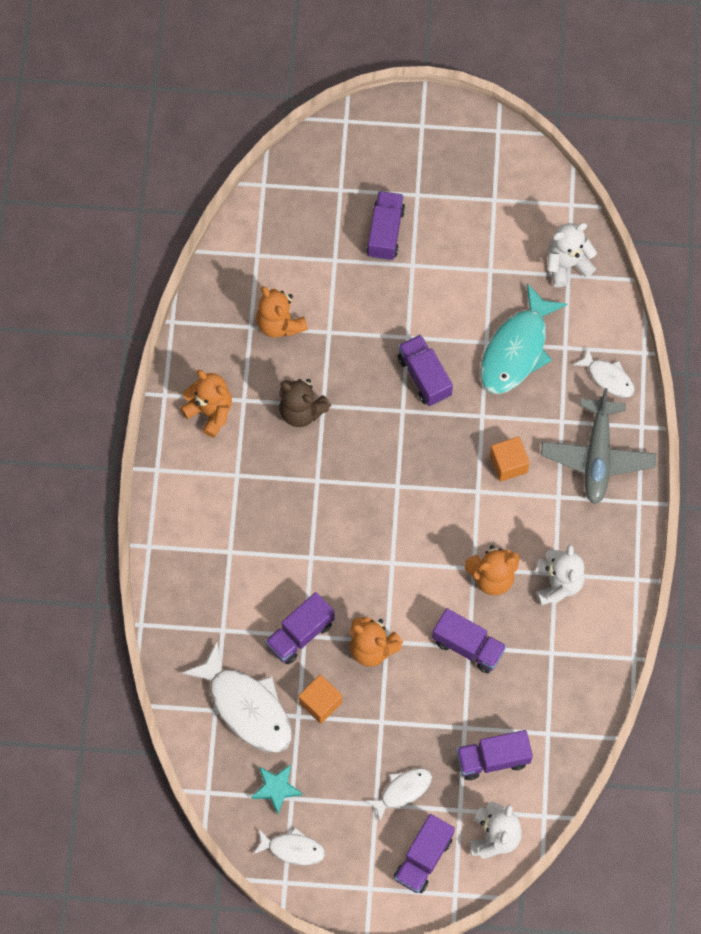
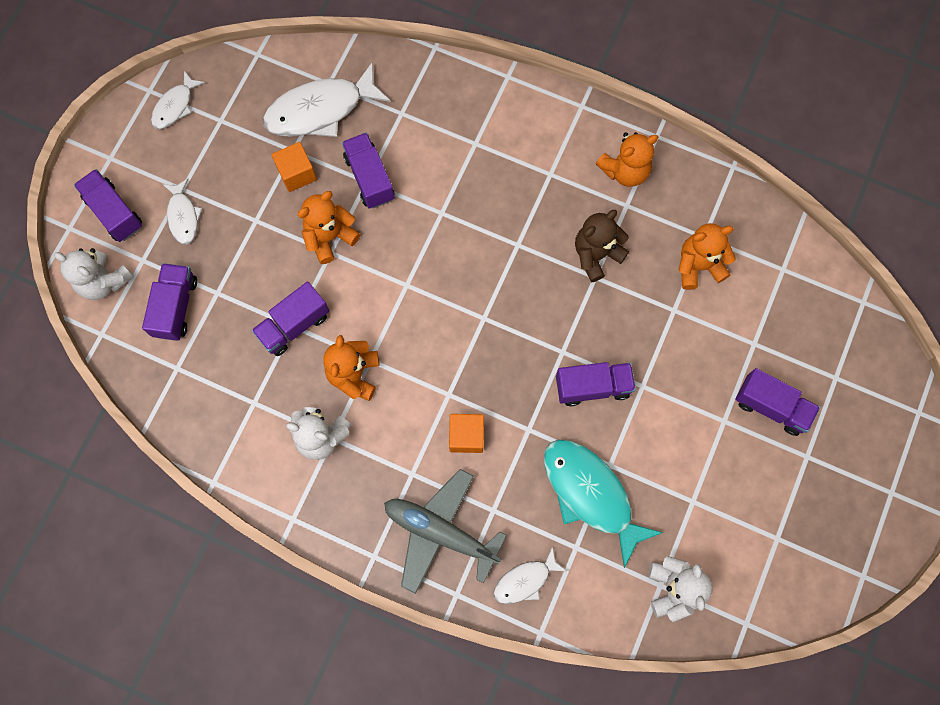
camera: 110 degrees right, 5 degrees up
(276, 788) = (235, 110): turquoise star -> none

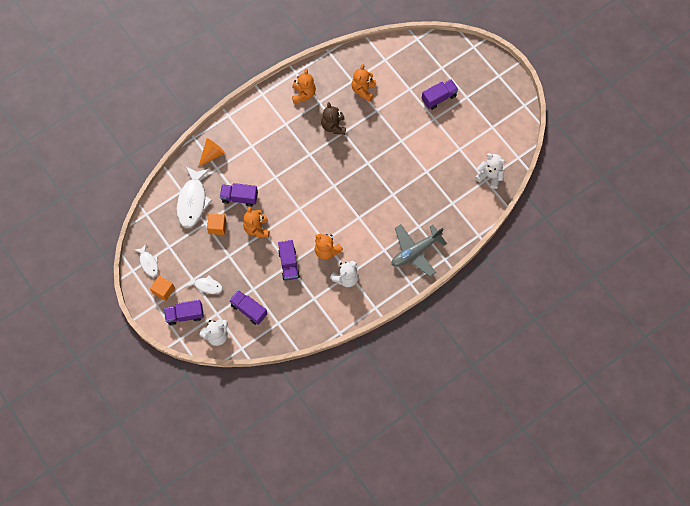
camera: 60 degrees left, 5 degrees down
(422, 91) = (212, 154): none -> orange cone
(466, 436) = (381, 220): orange cube -> orange cube (163, 290)
(525, 580) = (454, 229): white fish -> none
(591, 494) = (434, 185): turquoise fish -> none
(592, 387) = (390, 160): purple truck -> none

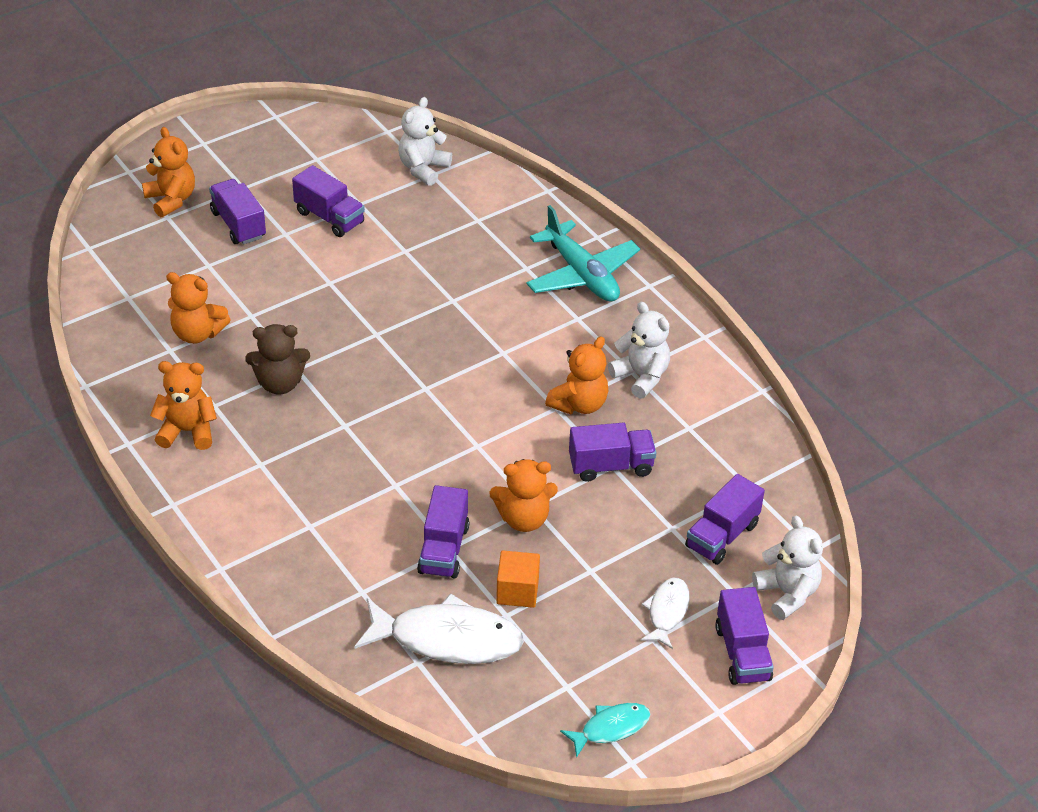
camera: 90 degrees left, 25 degrees down
(148, 263) = (611, 728): white fish -> turquoise fish
(163, 290) = (683, 696): orange cube -> none
(212, 154) = (323, 601): orange cone -> none
(415, 251) = (581, 274): grey plane -> turquoise plane
(447, 136) = (329, 217): none -> purple truck
(454, 67) = (171, 200): none -> orange teddy bear

